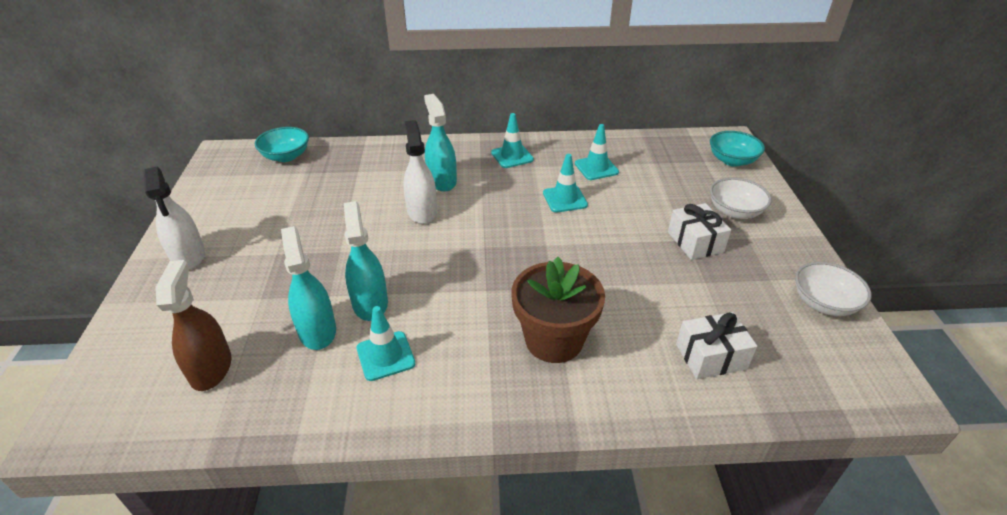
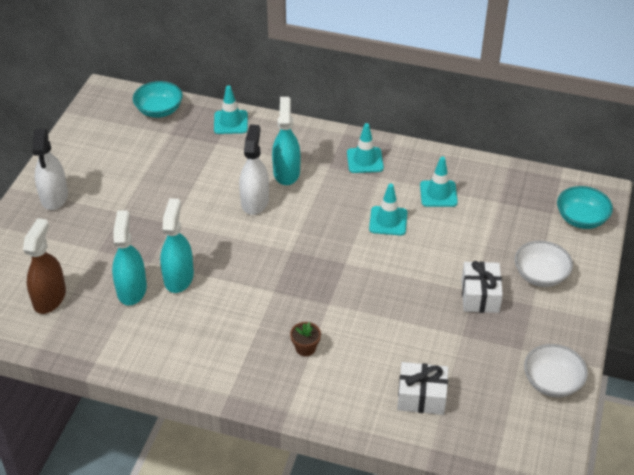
camera: 20 degrees right, 5 degrees up
(385, 356) = (174, 324): turquoise traffic cone -> turquoise traffic cone (230, 122)
(554, 340) = (305, 348): brown flower pot -> brown flower pot, size x0.42

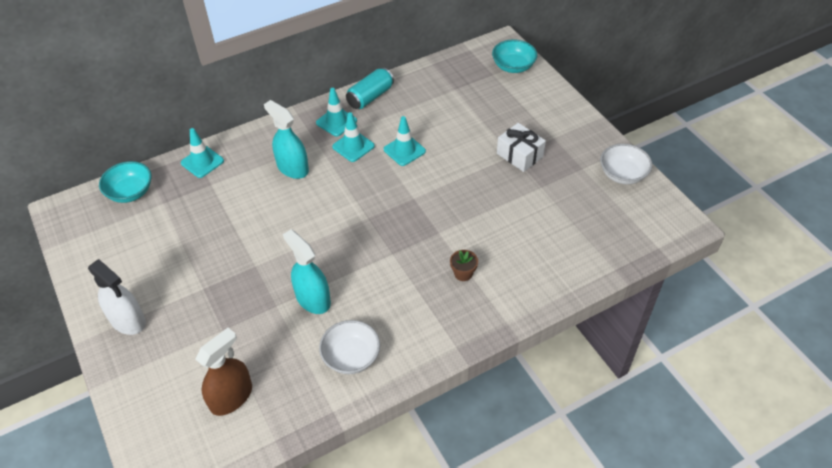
camera: 45 degrees left, 5 degrees up
(49, 298) = (231, 397): brown spray bottle -> brown spray bottle turned 75 degrees clockwise
(131, 289) = (289, 336): turquoise spray bottle -> none
(255, 201) = (296, 204): white spray bottle -> none
(418, 159) = (370, 97): none -> turquoise can
(421, 397) = (569, 243): white gift -> none
(438, 194) = (412, 110): turquoise traffic cone -> turquoise traffic cone (353, 146)
(540, 275) = (535, 117): white bowl -> white bowl (351, 357)

